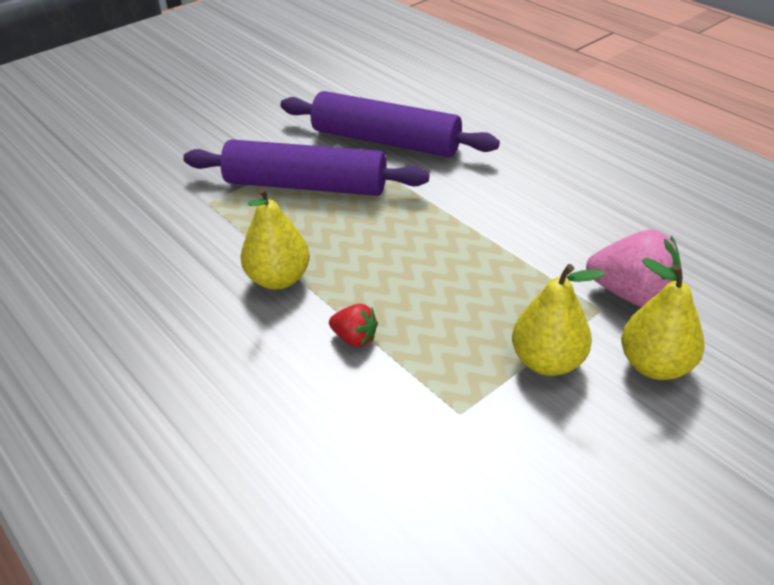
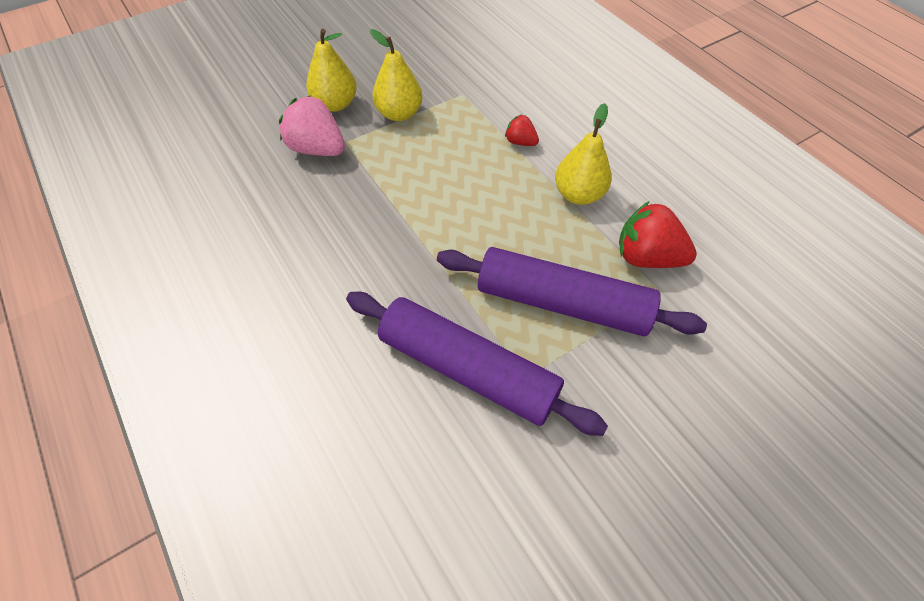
camera: 175 degrees left, 15 degrees up
(214, 227) = (646, 257): none -> red strawberry

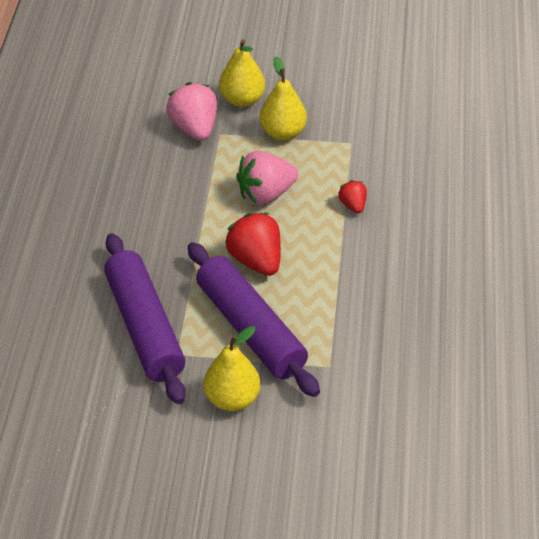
camera: 40 degrees right, 10 degrees down
(441, 172) = (265, 194): none -> pink strawberry
(578, 195) = (351, 268): yellow pear -> yellow pear (232, 399)
(646, 257) = (348, 339): red strawberry -> red strawberry (256, 261)

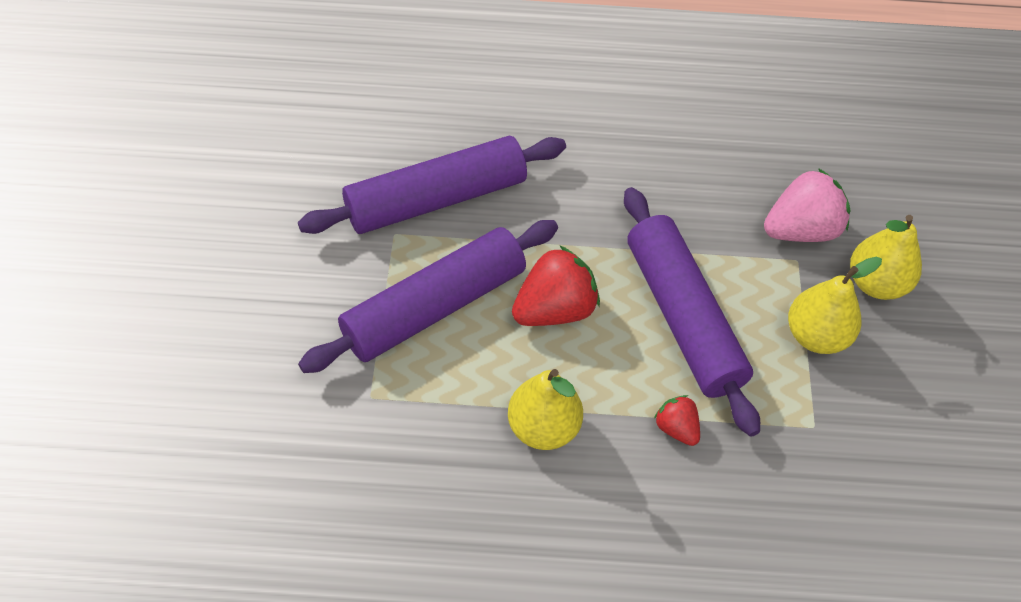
camera: 85 degrees right, 10 degrees up
(232, 399) = (322, 291): yellow pear -> yellow pear (543, 427)
(265, 194) = (683, 317): pink strawberry -> purple rolling pin
(353, 205) = (676, 428): red strawberry -> red strawberry turned 105 degrees counterclockwise

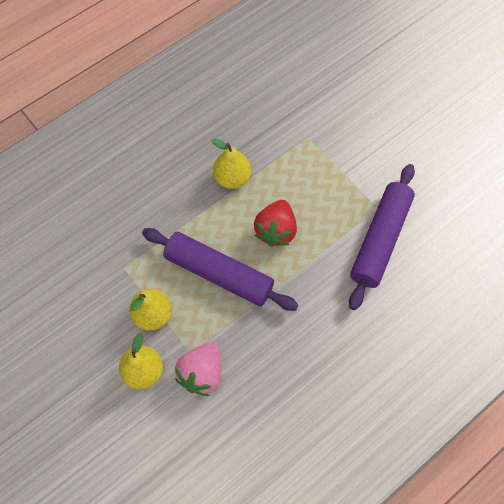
camera: 140 degrees right, 10 degrees up
(434, 307) = (324, 190): purple rolling pin -> none
(676, 428) = (180, 220): red strawberry -> none

